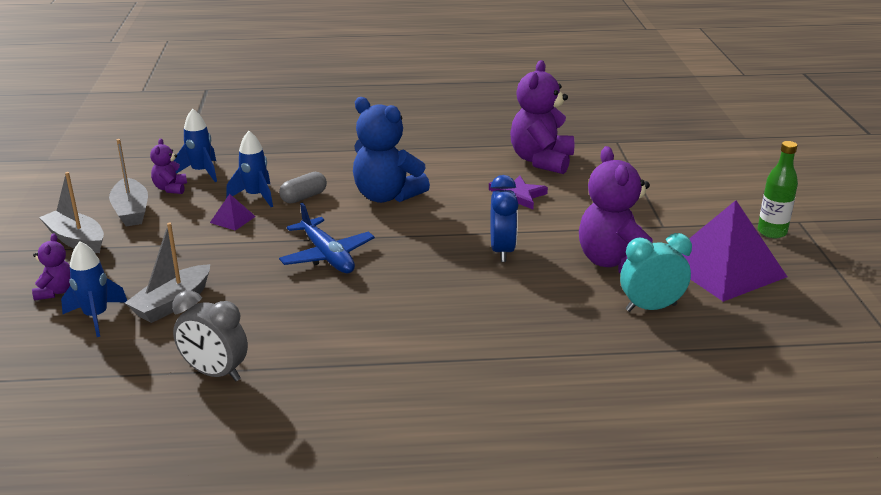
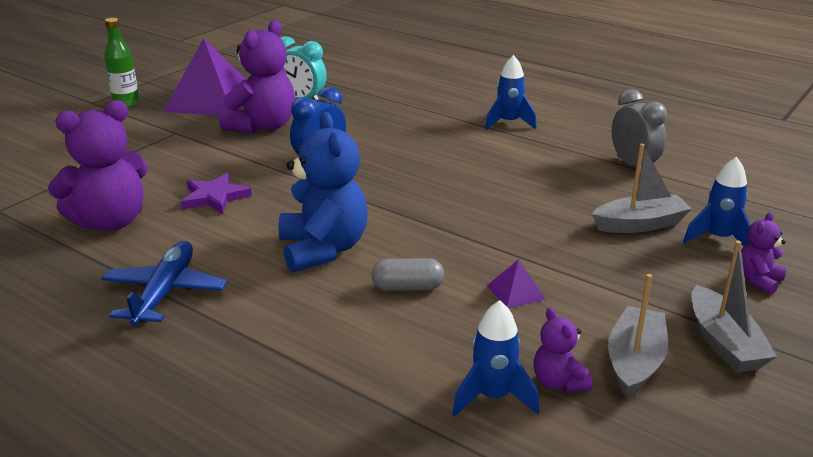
camera: 140 degrees left, 0 degrees up
(170, 188) = (558, 382): purple teddy bear -> purple teddy bear turned 120 degrees clockwise
(255, 196) = (460, 314): blue rocket -> blue rocket (509, 123)
(327, 256) = (463, 213): blue plane -> blue plane (165, 293)

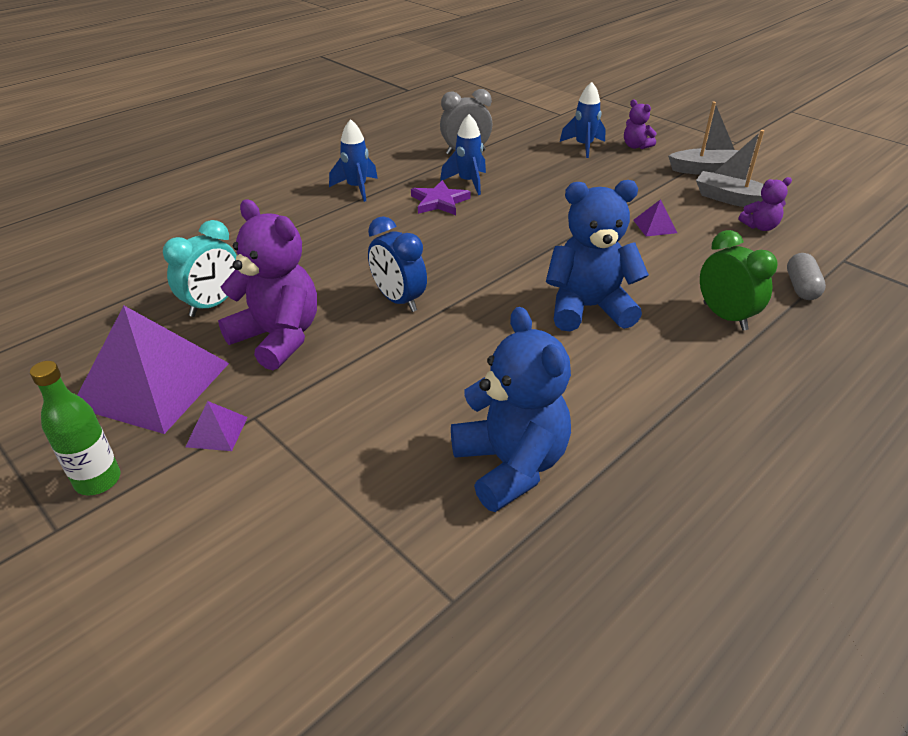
camera: 80 degrees left, 10 degrees up
(111, 222) = (510, 465): purple teddy bear -> blue teddy bear
(163, 124) = (217, 431): none -> purple pyramid
(165, 293) = (669, 410): blue plane -> none
(214, 197) = (465, 378): purple star -> purple star (439, 202)
(321, 335) = (724, 316): none -> green clock
(407, 287) = (651, 270): grey capsule -> grey capsule (801, 287)
(493, 397) = (782, 251): blue rocket -> blue rocket (468, 182)
(640, 224) = (560, 167): grey boat -> none

